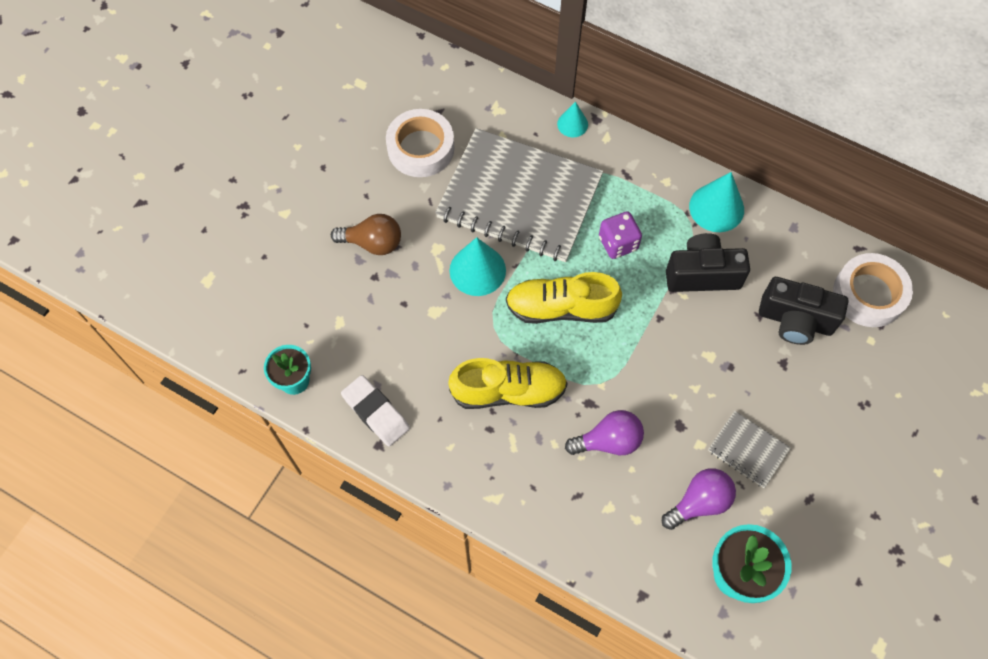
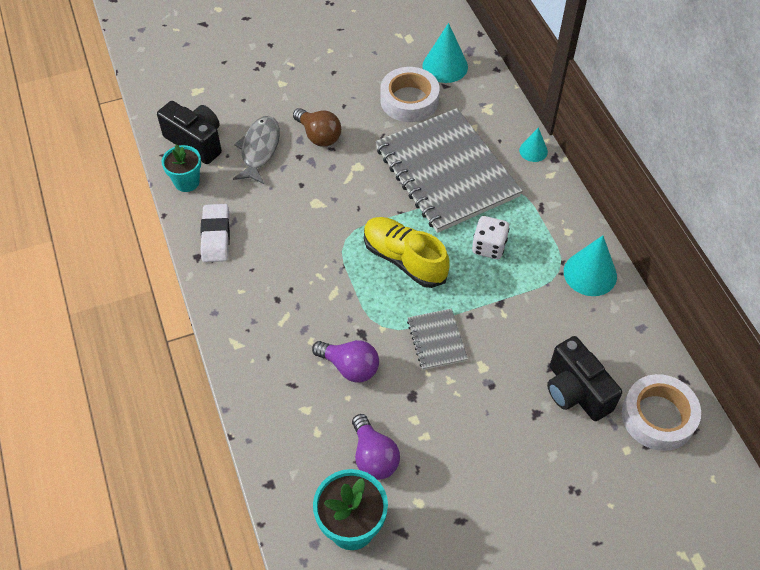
camera: 40 degrees right, 10 degrees down
(331, 297) = (259, 149): none -> grey fish
(477, 270) = (371, 197): turquoise cone -> turquoise cone (445, 66)
(508, 391) = (314, 285): yellow shoe -> none
(618, 243) = (489, 247): purple dice -> white dice
(699, 502) = (374, 457): purple light bulb -> purple light bulb turned 60 degrees clockwise
(702, 274) = (532, 309): black camera -> black camera (196, 142)
(748, 450) = (447, 450): grey notebook -> grey notebook (436, 340)

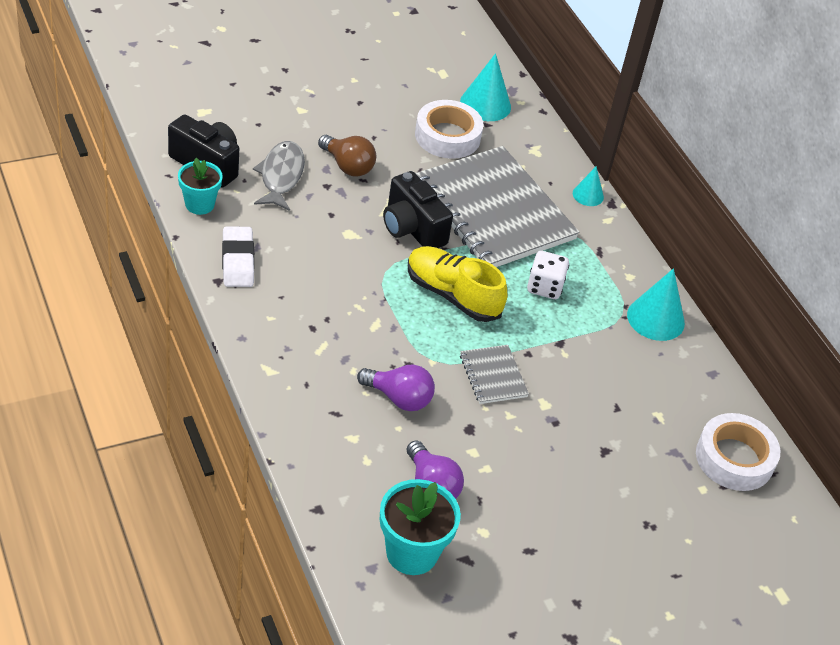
camera: 10 degrees left, 10 degrees down
(576, 391) = (646, 431): black camera -> black camera (412, 228)

